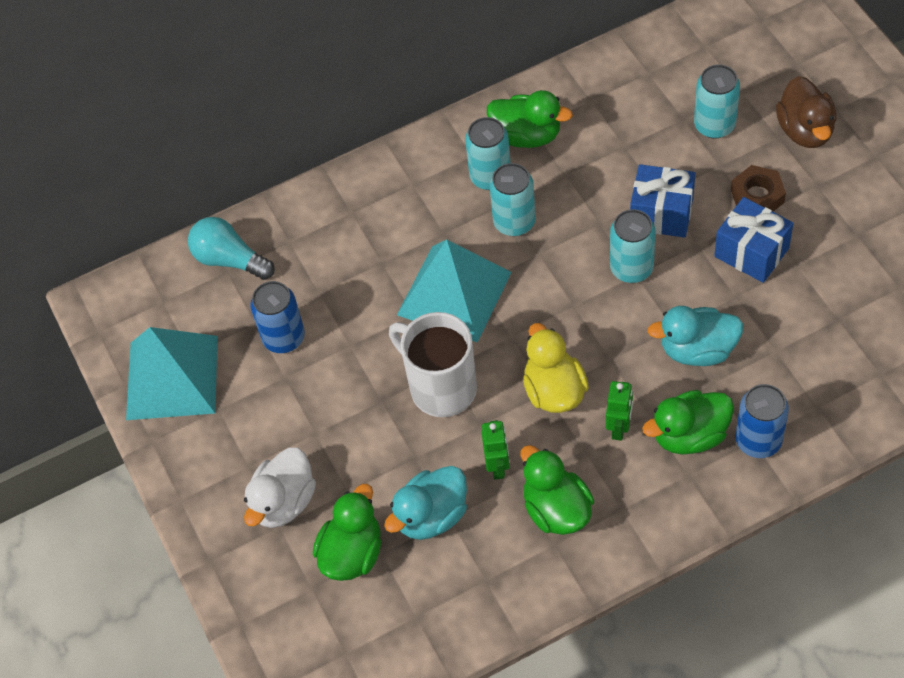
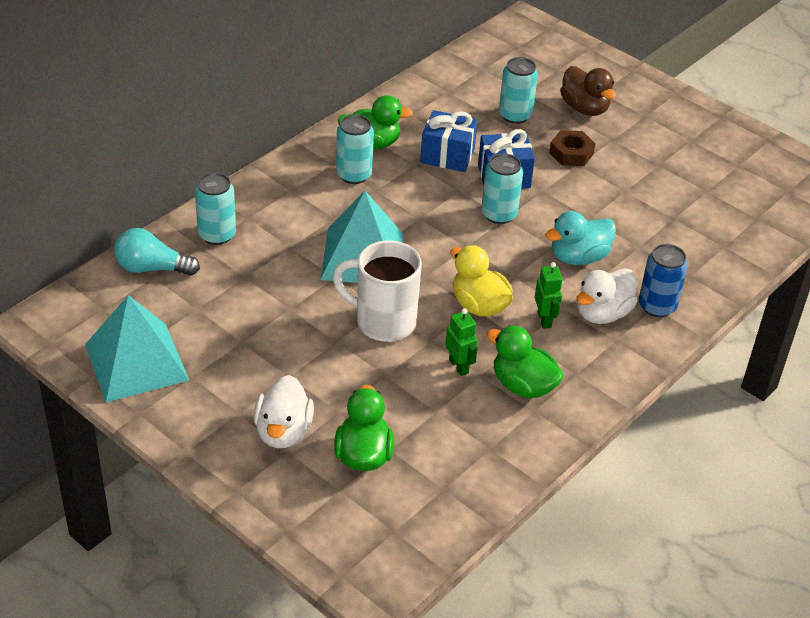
camera: 30 degrees left, 15 degrees down
(284, 338) = (227, 314): blue can -> none
(431, 516) = (420, 413): turquoise duck -> none
(514, 222) = (389, 201): turquoise can -> turquoise can (217, 235)
(689, 435) = (602, 313): green duck -> white duck
(751, 252) = (586, 188): blue gift -> blue gift (447, 155)

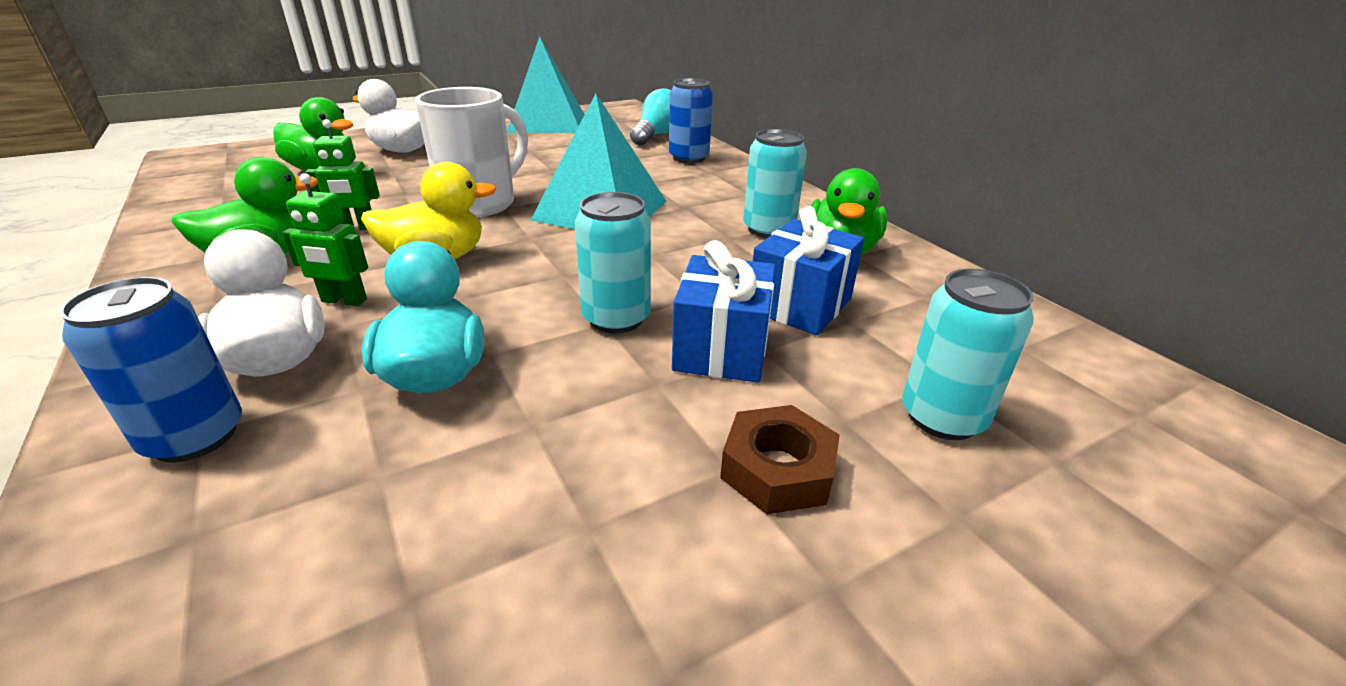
camera: 110 degrees right, 10 degrees down
(217, 235) = (688, 158): turquoise can -> blue can
(584, 108) = (1003, 573): brown duck -> none

